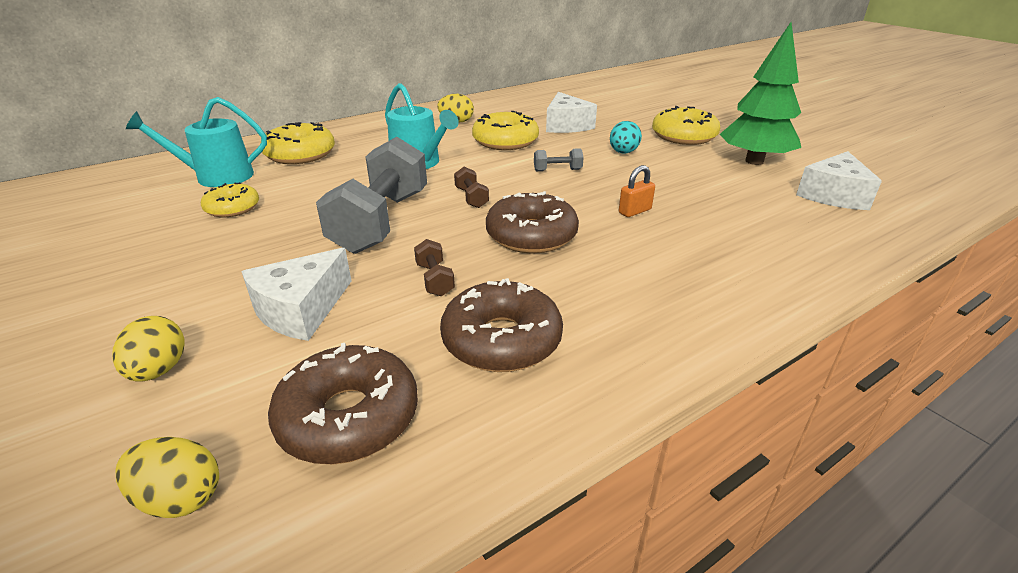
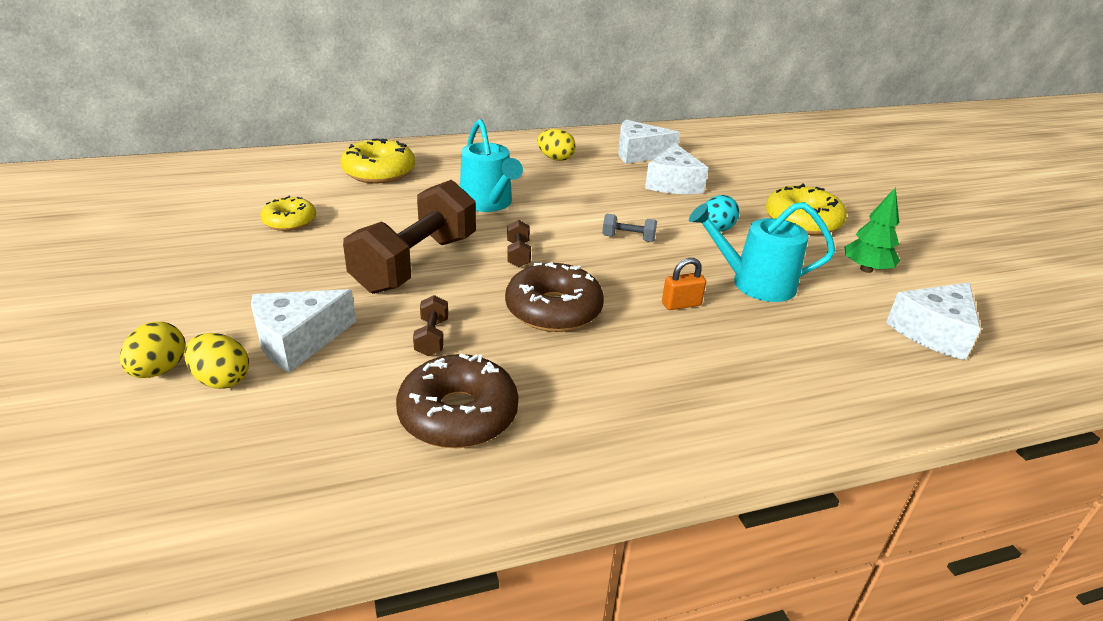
camera: 15 degrees right, 0 degrees up
(180, 498) = (127, 485): yellow egg -> yellow egg (221, 379)
(217, 176) = (292, 184): turquoise watering can -> turquoise watering can (755, 283)
(349, 417) = (286, 453): brown donut -> none
(381, 221) = (416, 263): grey dumbbell -> brown dumbbell
(505, 141) = (593, 192): yellow donut -> none
(524, 108) = (639, 153): none -> white cheese
(754, 161) = (866, 269): green tree -> green tree, size x0.58

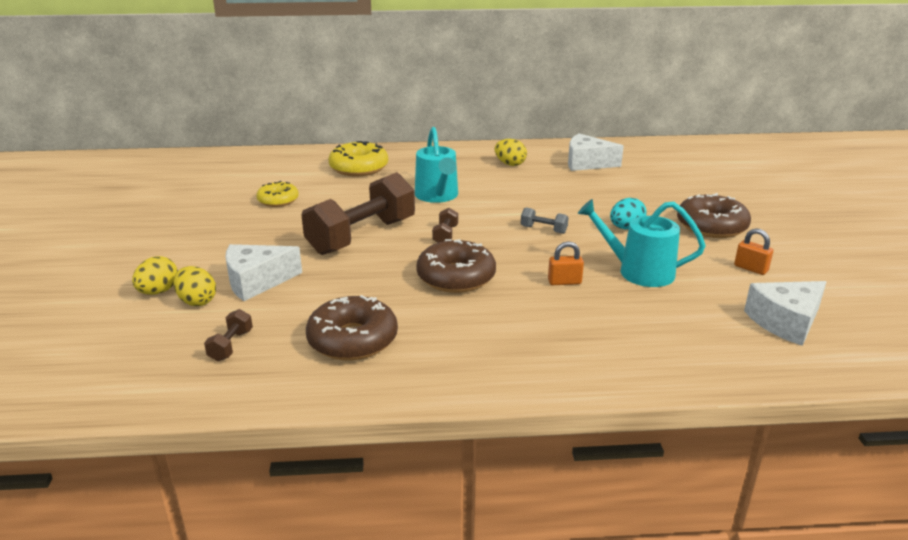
camera: 15 degrees right, 5 degrees down
(432, 337) = (354, 288): brown dumbbell -> brown dumbbell (231, 346)
(673, 183) = (606, 189): white cheese -> none
(802, 221) = (711, 226): yellow donut -> brown donut
(866, 269) = (750, 268): green tree -> orange padlock

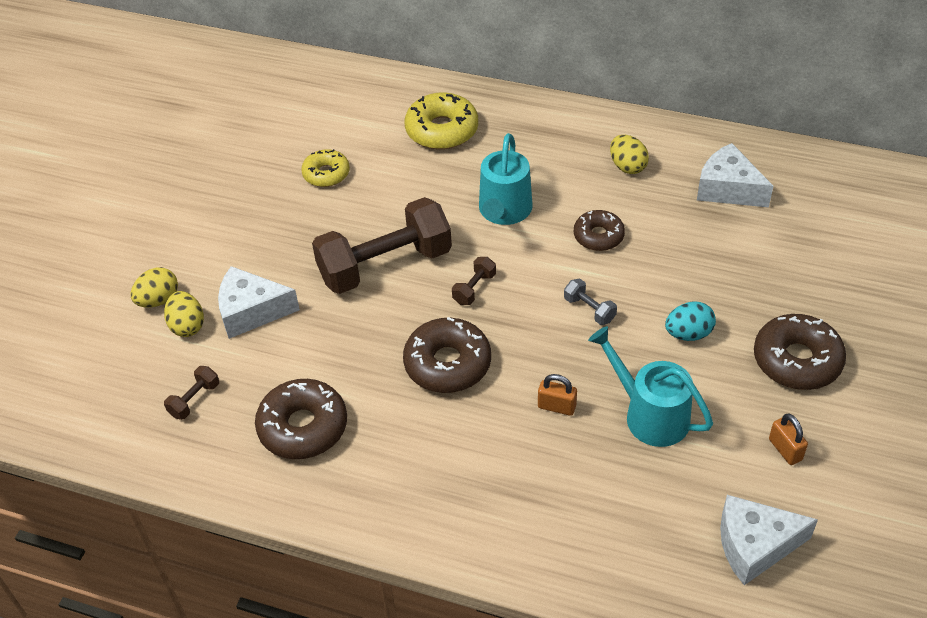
camera: 25 degrees right, 20 degrees up
(518, 196) = (598, 236): none -> brown donut

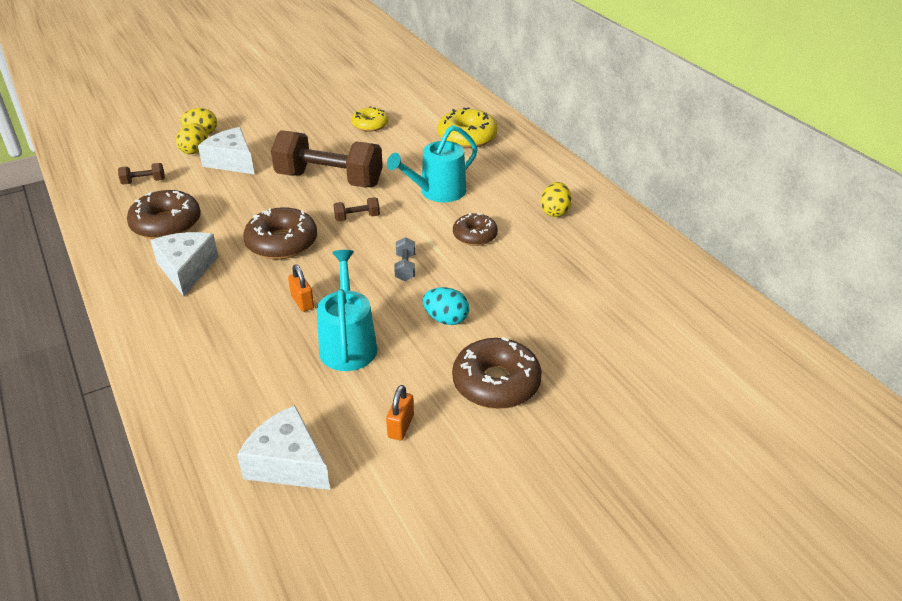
camera: 40 degrees right, 10 degrees down
(728, 189) = (608, 260): white cheese -> white cheese (186, 269)

